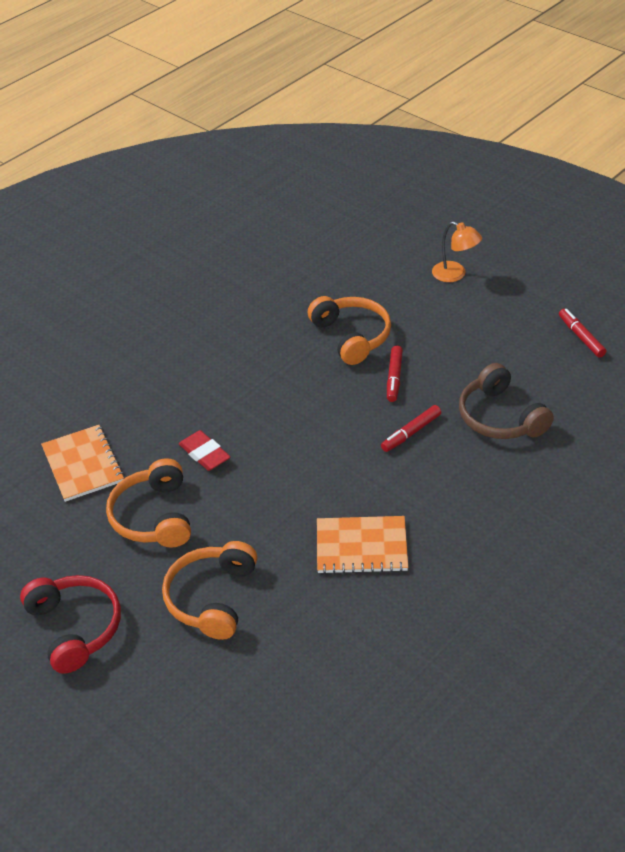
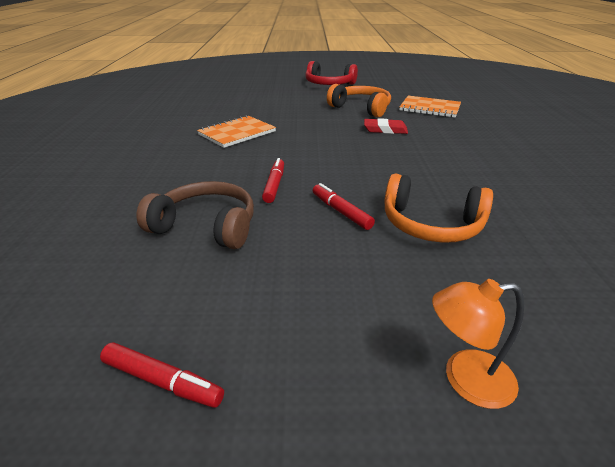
camera: 135 degrees right, 10 degrees down
(212, 598) = (288, 102): orange headphones -> none

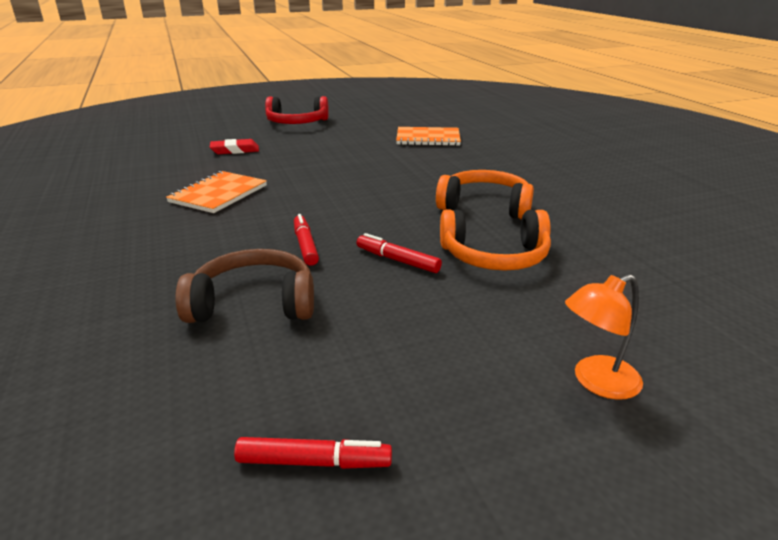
camera: 20 degrees left, 5 degrees down
(361, 108) = (352, 147): orange headphones -> orange headphones (485, 206)
(385, 130) = (393, 167): red eraser -> red eraser (235, 150)

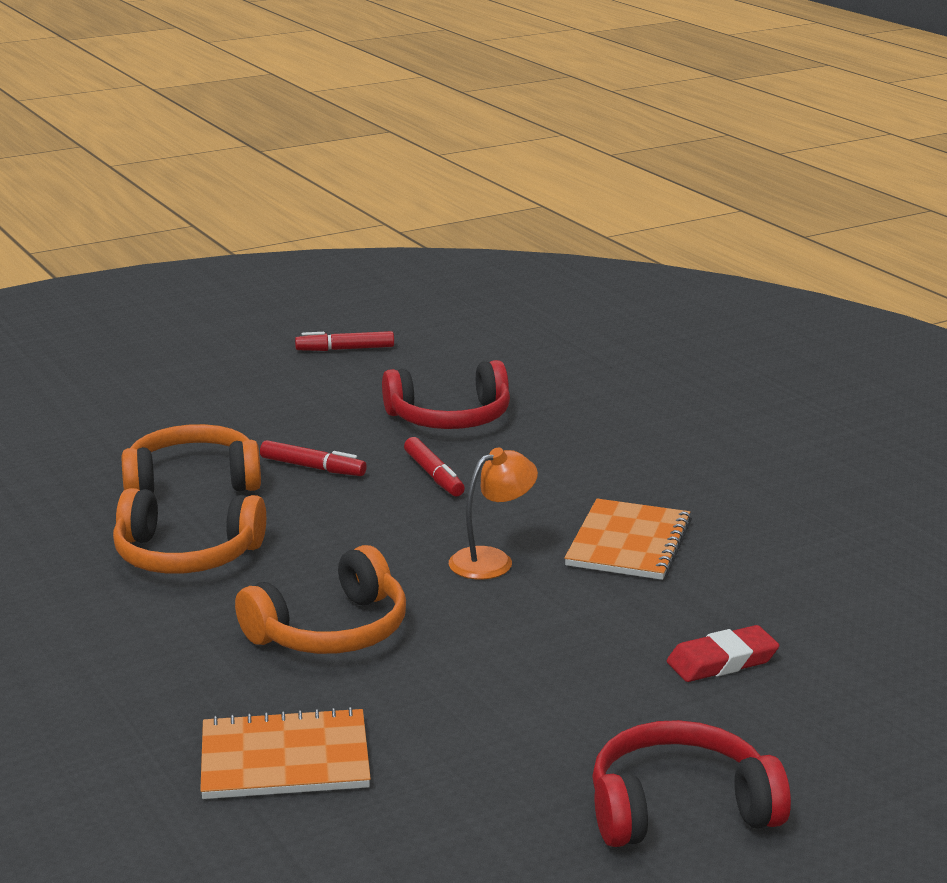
camera: 170 degrees right, 5 degrees down
(254, 303) = (450, 418): brown headphones -> red headphones
(403, 169) = (331, 631): none -> orange headphones
(596, 382) = (138, 393): orange lamp -> orange lamp (492, 560)

